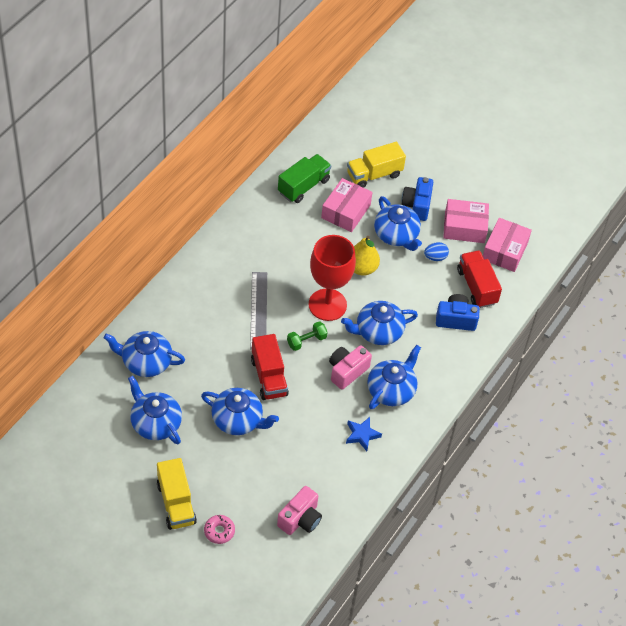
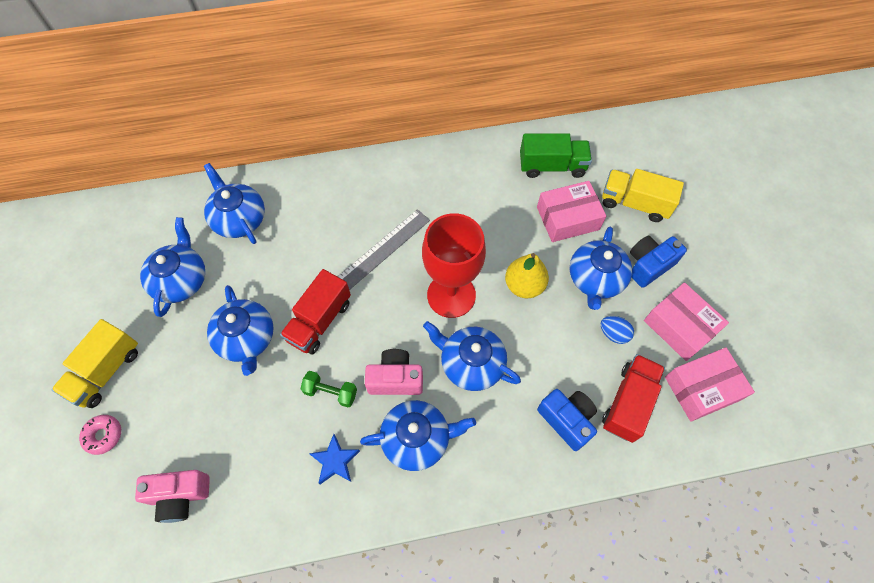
camera: 50 degrees right, 10 degrees up
(306, 341) = (392, 314): green dumbbell -> green dumbbell (331, 392)

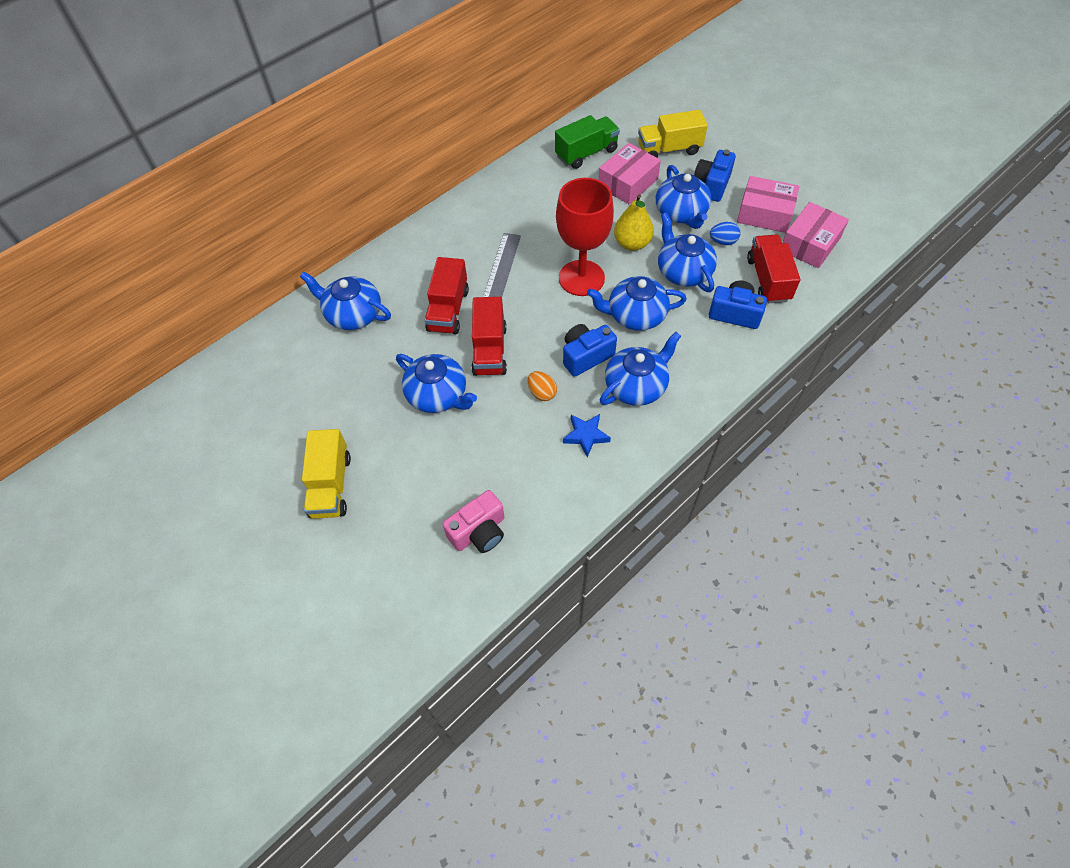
camera: 30 degrees left, 5 degrees down
(103, 435) = (372, 530): pink donut -> none
(181, 280) = (339, 384): blue teapot -> blue teapot (683, 271)
(315, 260) = (448, 310): none -> red truck
(331, 392) = (542, 393): green dumbbell -> orange egg
(395, 379) = (586, 356): pink camera -> blue camera

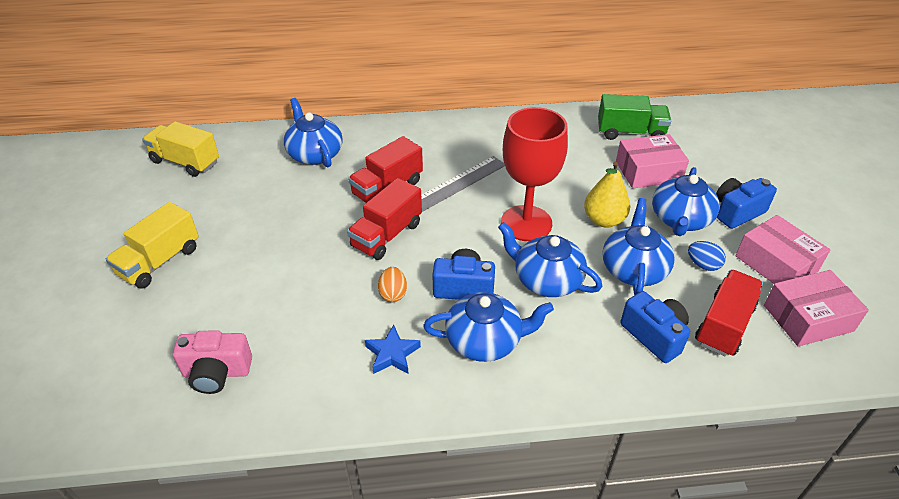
camera: 35 degrees right, 15 degrees down
(438, 395) = (309, 245): blue teapot -> none
(669, 149) = (717, 164): yellow truck -> yellow truck (185, 162)

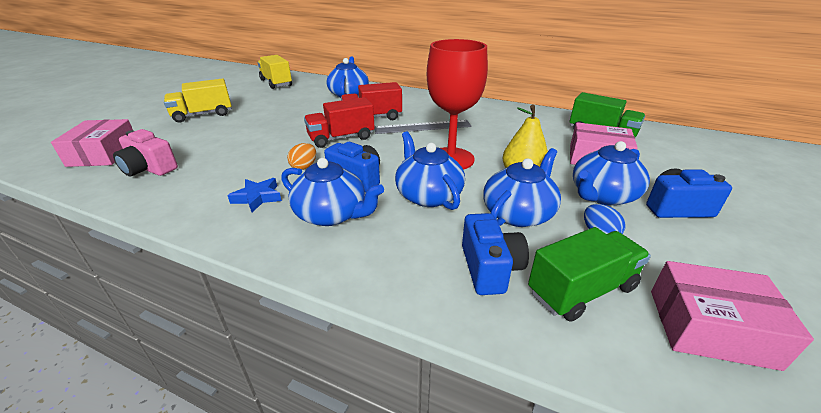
camera: 30 degrees right, 10 degrees down
(724, 325) = (581, 290): red truck -> green truck
(776, 263) = (697, 262): pink box -> pink box (103, 154)

